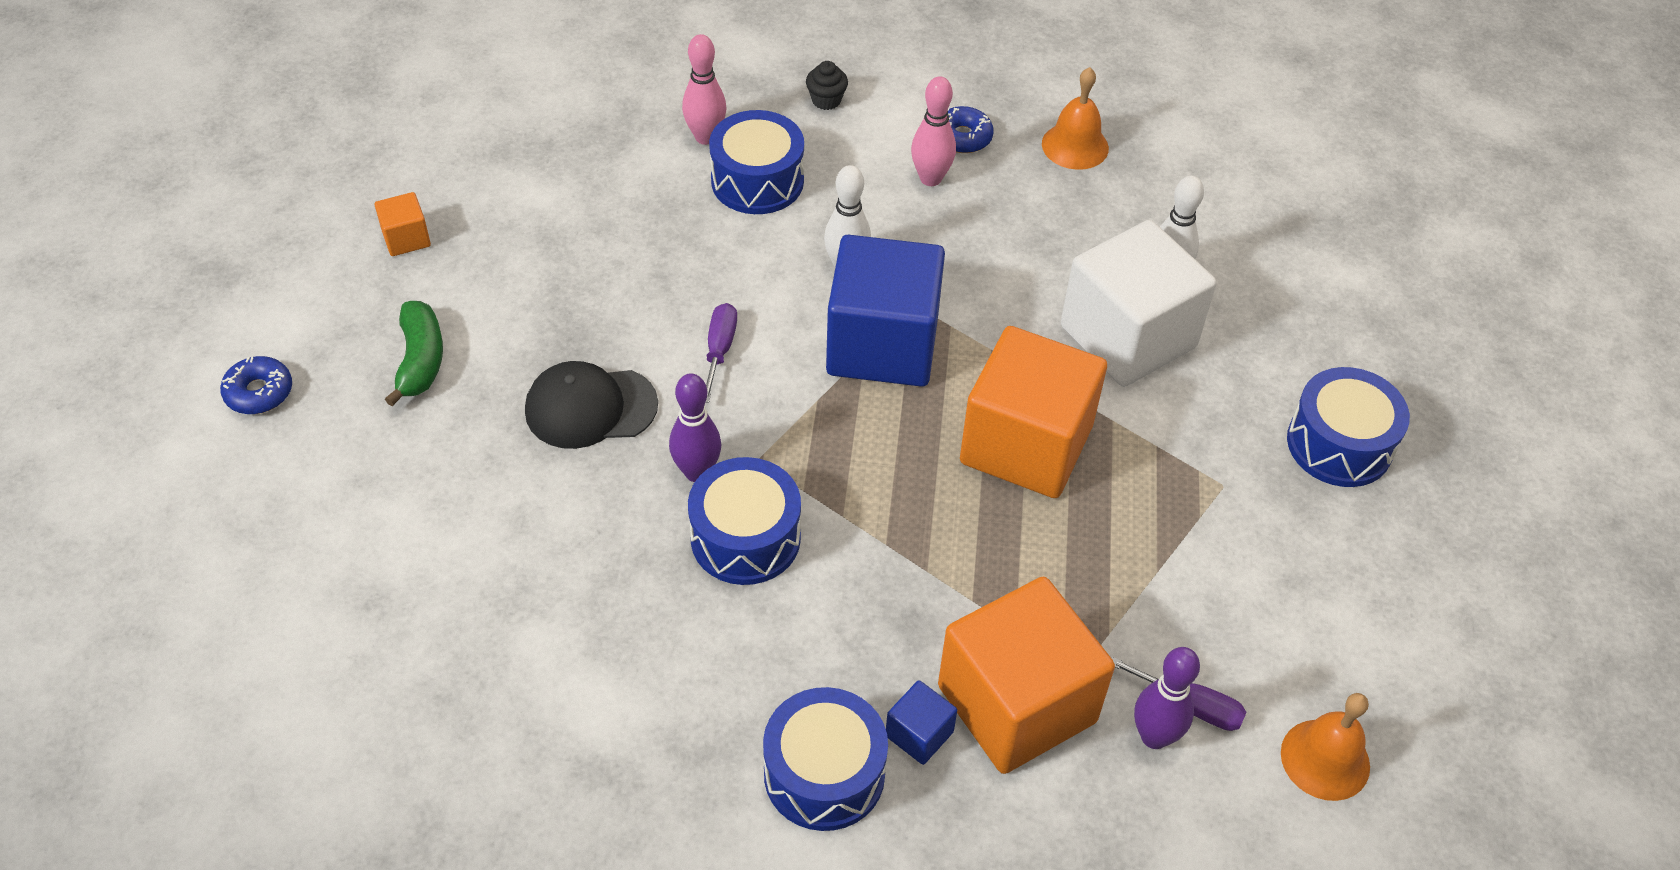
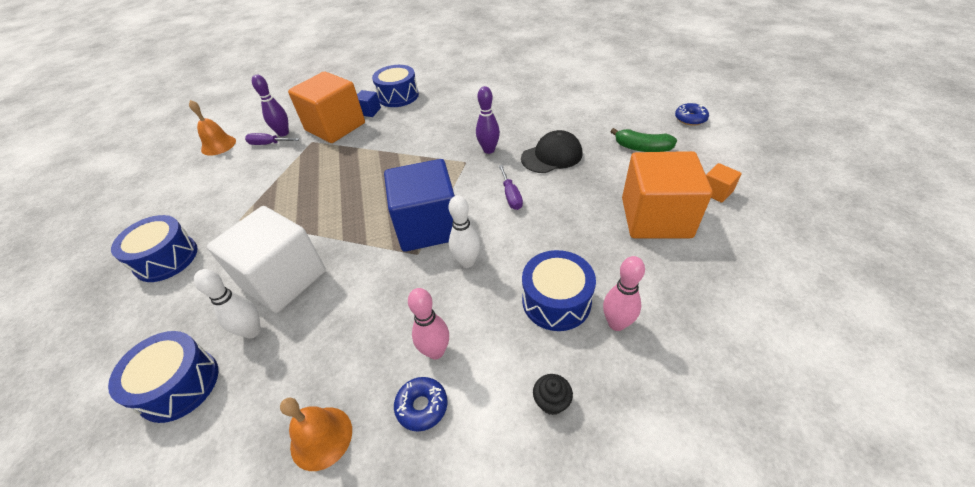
camera: 165 degrees right, 5 degrees down
(420, 360) = (642, 148): green banana -> green banana turned 45 degrees counterclockwise
(745, 538) = (456, 137): blue drum -> blue drum (179, 385)
(1026, 445) = (341, 205): orange cube -> orange cube (655, 217)

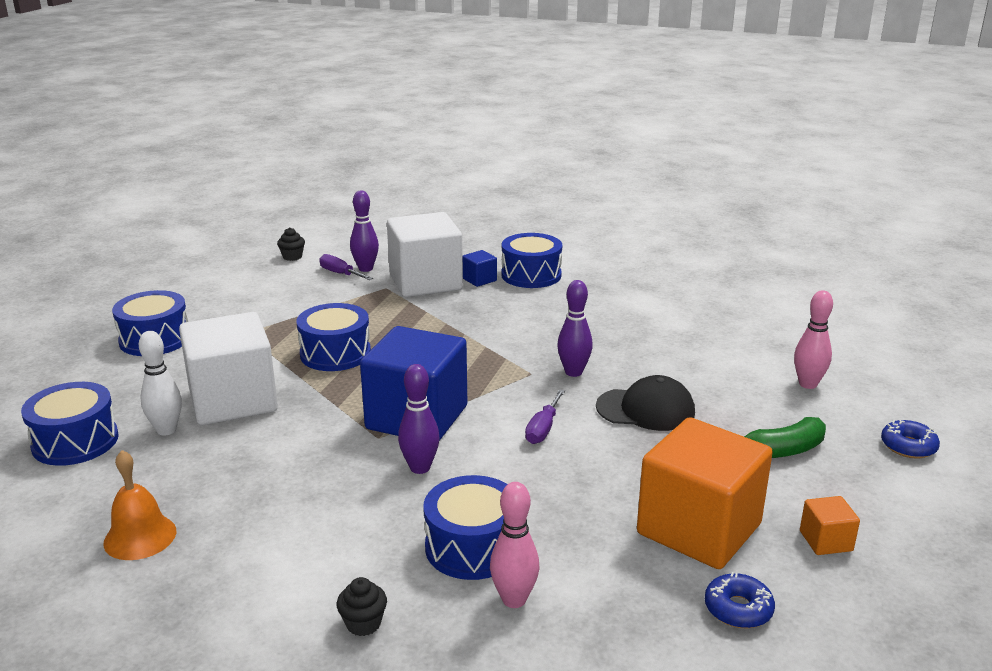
camera: 30 degrees right, 20 degrees down
(218, 145) = (292, 257): orange bell -> black cupcake
(324, 205) = (335, 353): none -> blue drum
(335, 127) = (425, 282): orange cube -> white cube
(422, 406) = (243, 561): blue donut -> blue donut (738, 609)
(435, 351) = (302, 526): pink bowling pin -> pink bowling pin (808, 384)
(467, 262) = (420, 468): white bowling pin -> purple bowling pin
(642, 148) = (783, 450): green banana -> green banana turned 75 degrees counterclockwise

